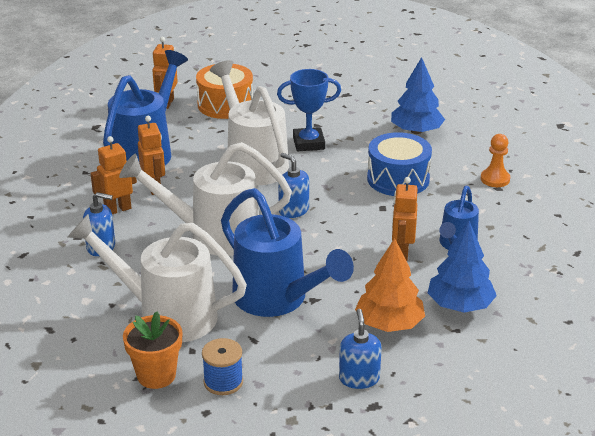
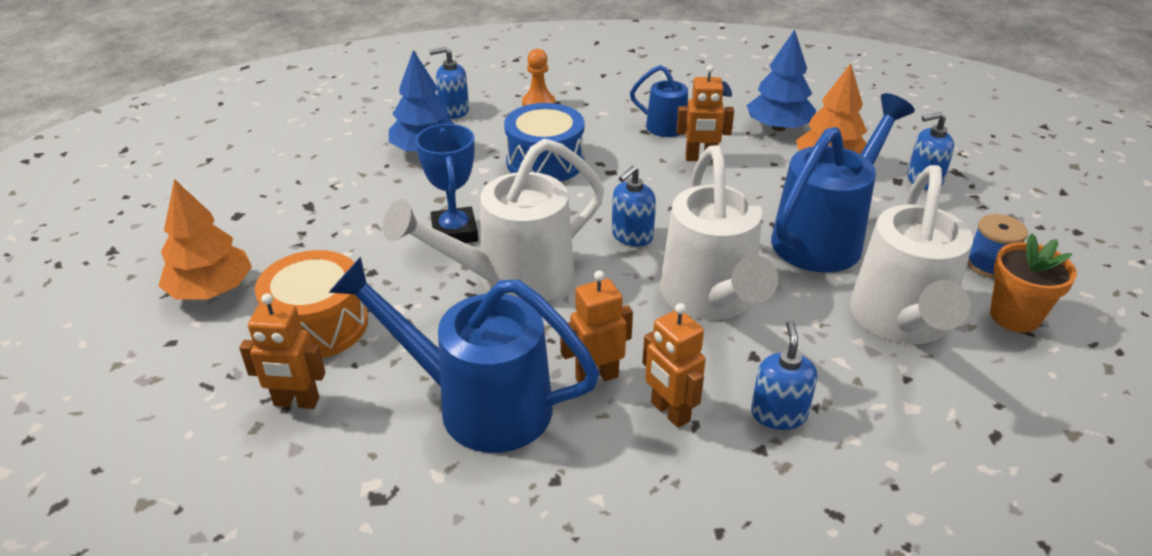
camera: 95 degrees left, 5 degrees up
(263, 74) = (211, 290): none -> orange tree
(478, 141) = (454, 111): none -> blue soap dispenser

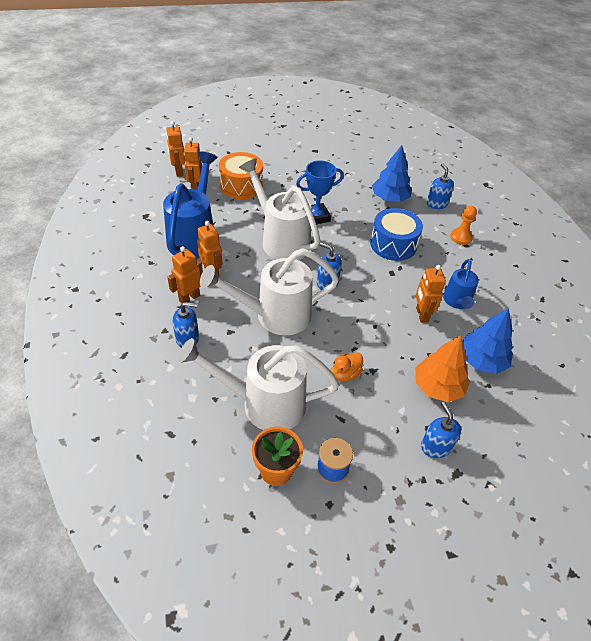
camera: 80 degrees right, 10 degrees up
(211, 290) = (260, 155): orange tree -> none
(212, 435) = (178, 172): none -> orange robot
(824, 237) = (345, 374): blue watering can -> orange duck

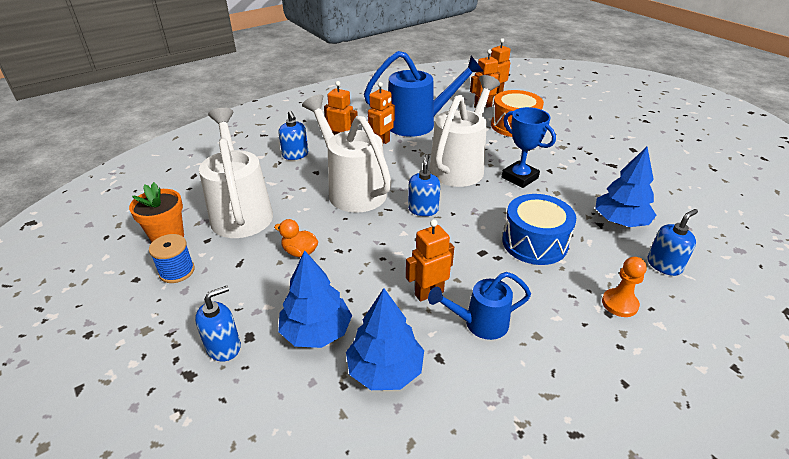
camera: 70 degrees right, 10 degrees down
(438, 387) = (316, 332): orange tree -> blue tree

